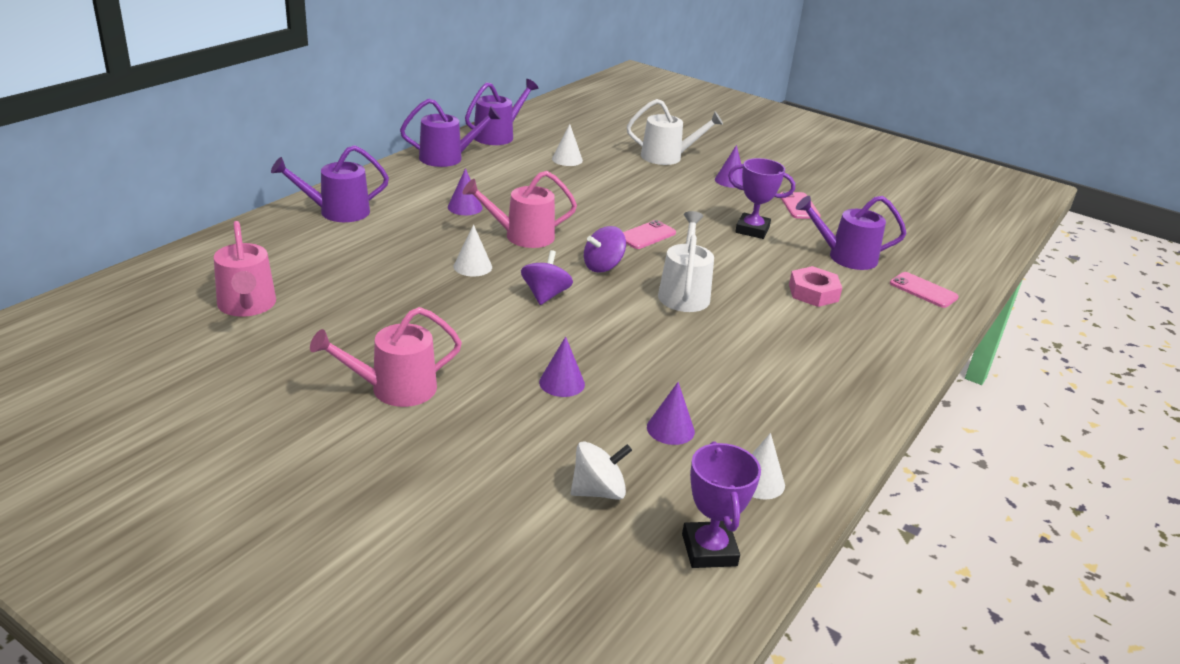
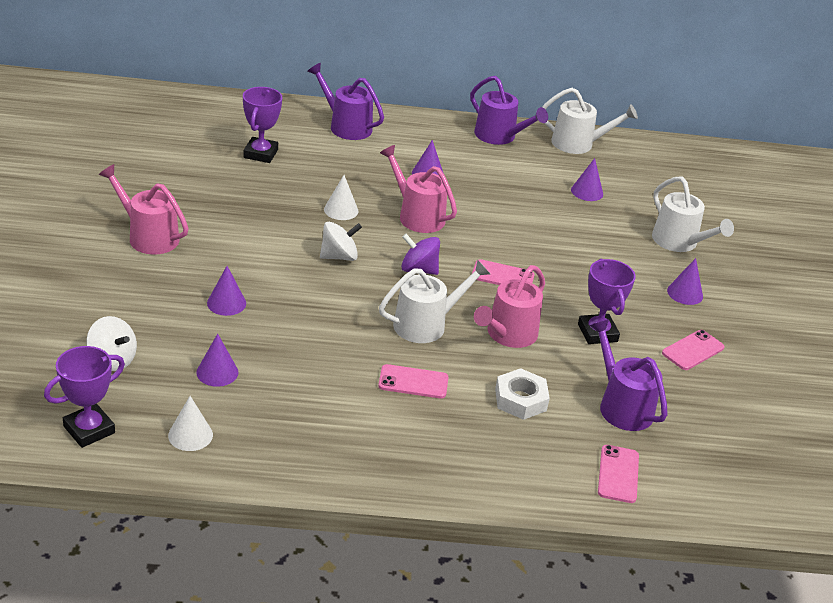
camera: 55 degrees right, 5 degrees up
(247, 306) = (184, 145): pink watering can -> pink watering can (508, 334)
(324, 270) = (260, 154): none -> purple trophy
(498, 136) = (578, 144): purple watering can -> white watering can
(545, 295) = (339, 256): purple spinning top -> white spinning top
(567, 159) = (587, 192): white cone -> purple cone
(759, 330) = (413, 382): none -> pink phone
(813, 293) = (520, 399): pink nut -> white nut

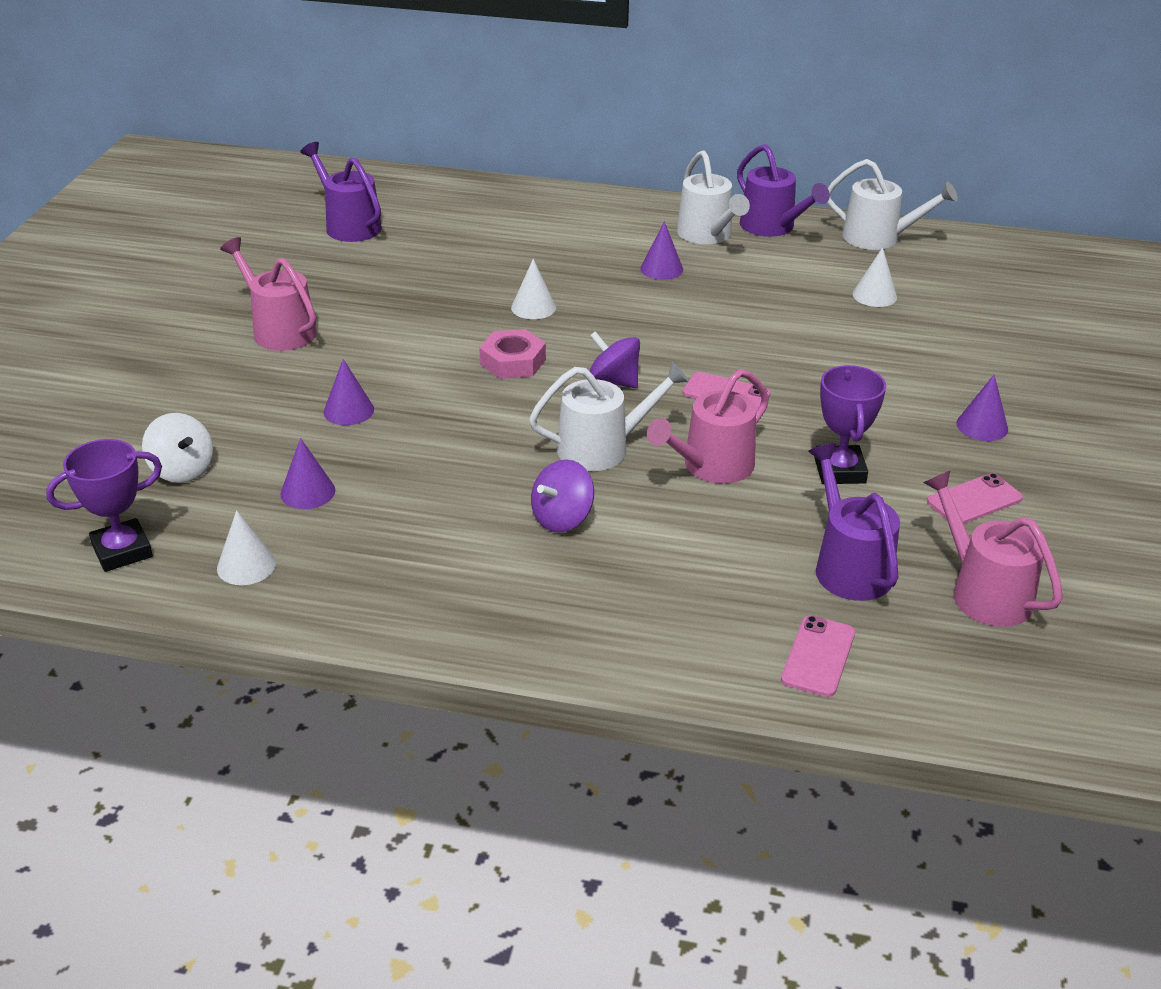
camera: 15 degrees right, 0 degrees up
(260, 154) = (452, 240): purple trophy -> none
(339, 256) = (513, 362): white spinning top -> pink nut
(346, 126) = (572, 212): purple watering can -> purple watering can (349, 225)
(413, 382) = (562, 518): pink phone -> purple spinning top
(417, 216) = (632, 317): pink watering can -> pink watering can (984, 592)
(520, 399) = (704, 549): white nut -> none
(587, 192) = (874, 295): purple cone -> white cone
(679, 242) = (990, 361): white watering can -> white watering can (707, 235)

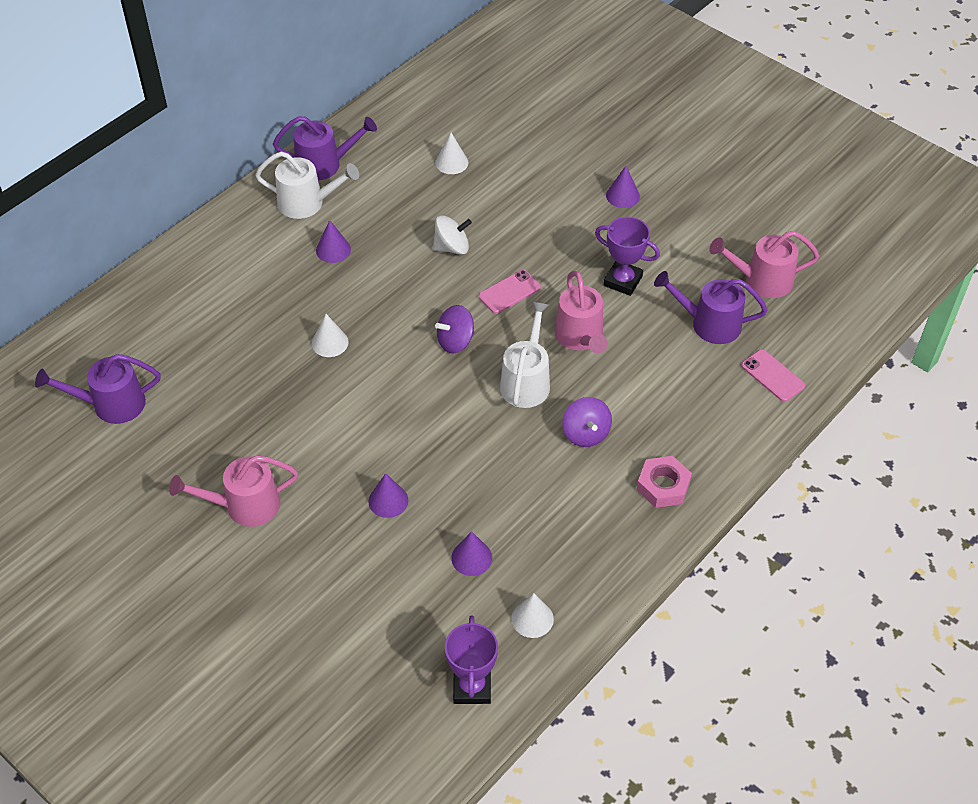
camera: 60 degrees left, 15 degrees up
(182, 470) = (396, 624): white spinning top -> white spinning top (452, 247)
(513, 362) = (392, 384): pink nut -> pink nut (663, 486)
(878, 238) = (383, 121): white watering can -> none
(974, 500) = (686, 239): pink phone -> none

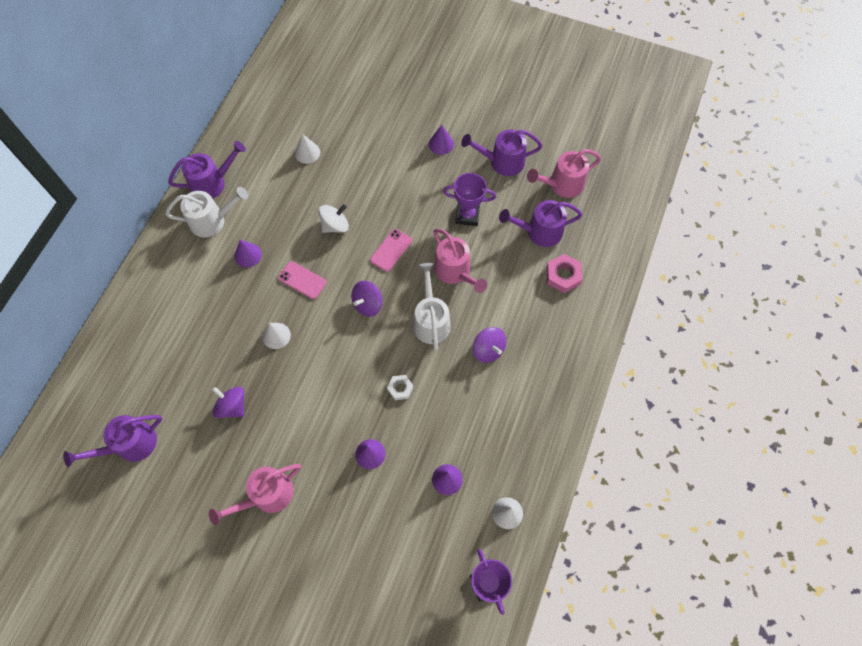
camera: 20 degrees left, 15 degrees up
(245, 400) = (232, 406): none -> purple spinning top
(456, 442) = (400, 388): none -> white nut
(663, 486) = (556, 374): pink nut -> pink nut (563, 275)
(693, 235) = (502, 162): none -> purple watering can
(772, 376) = (597, 260): pink phone -> pink phone (302, 280)

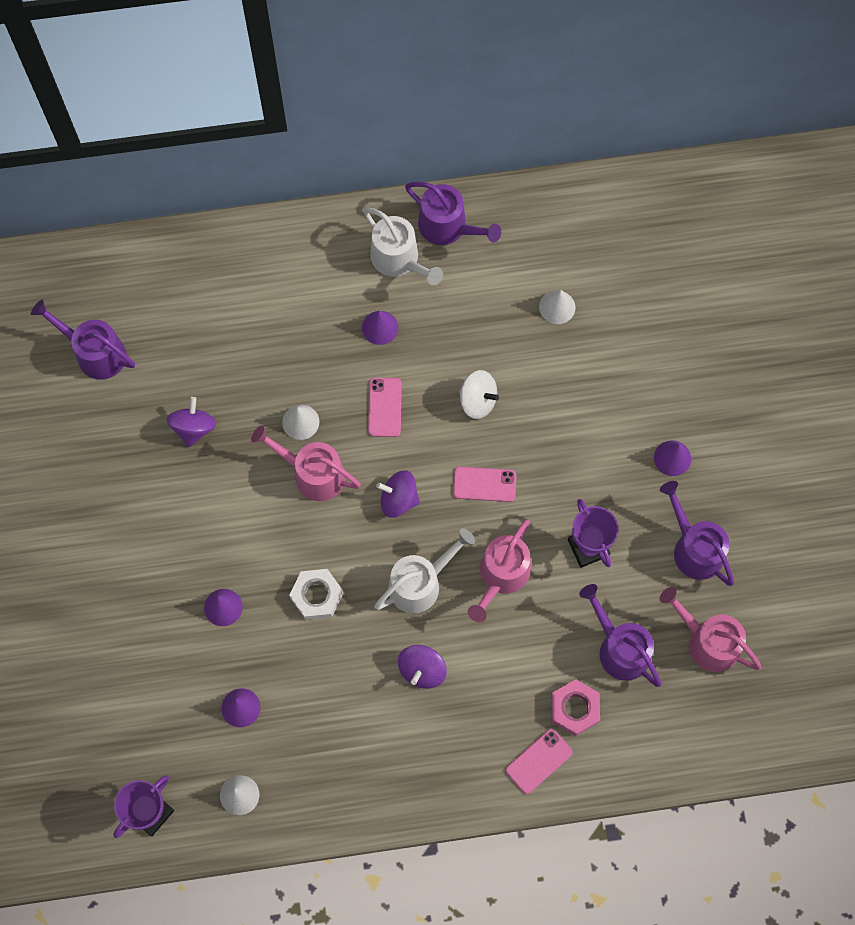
camera: 60 degrees right, 5 degrees up
(267, 495) = (119, 526): pink watering can -> pink watering can (313, 474)
(400, 388) = (317, 596): white nut -> white nut, size x1.55
(585, 313) = (538, 761): none -> pink phone

